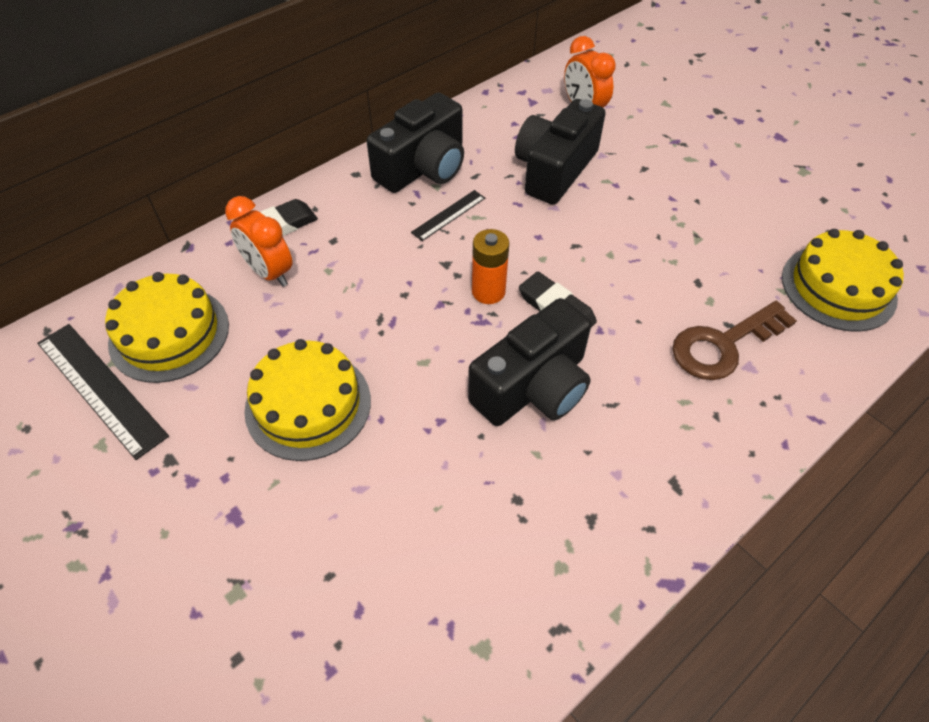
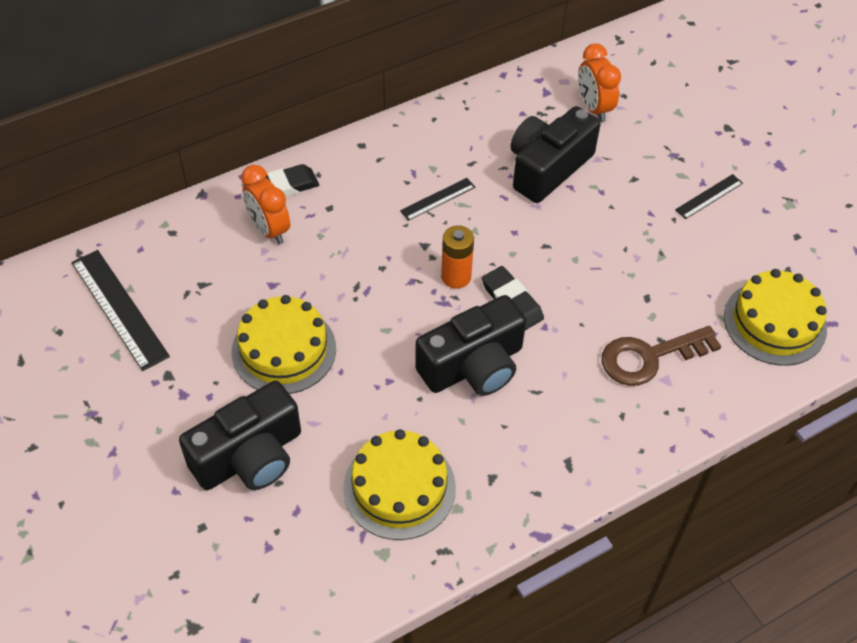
camera: 10 degrees right, 0 degrees up
(169, 334) = (178, 271): yellow cake -> yellow cake (399, 488)
(423, 167) = (425, 148): black camera -> black camera (250, 456)
(724, 174) = (709, 196): none -> black ruler

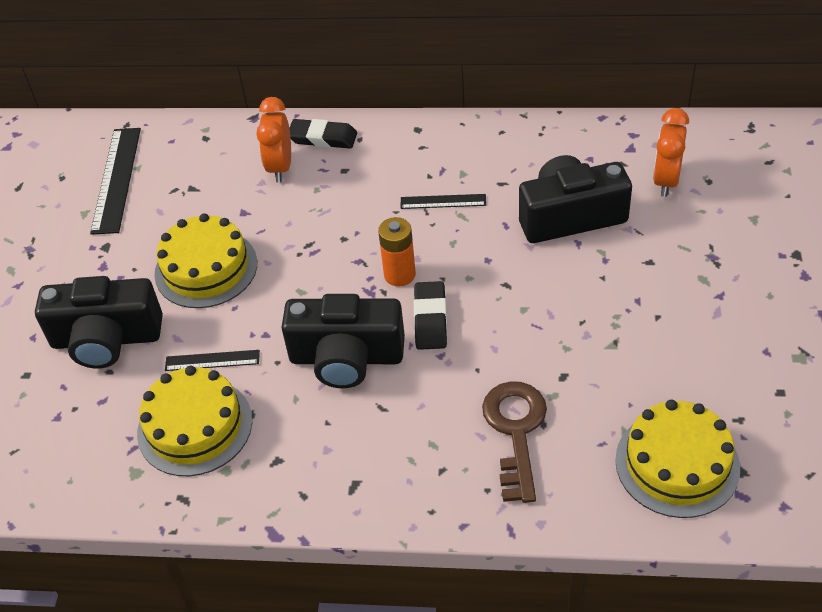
camera: 40 degrees right, 5 degrees down
(649, 357) = (515, 431): brown key -> brown key turned 75 degrees clockwise
(709, 196) = (714, 311): black ruler -> black ruler (212, 360)

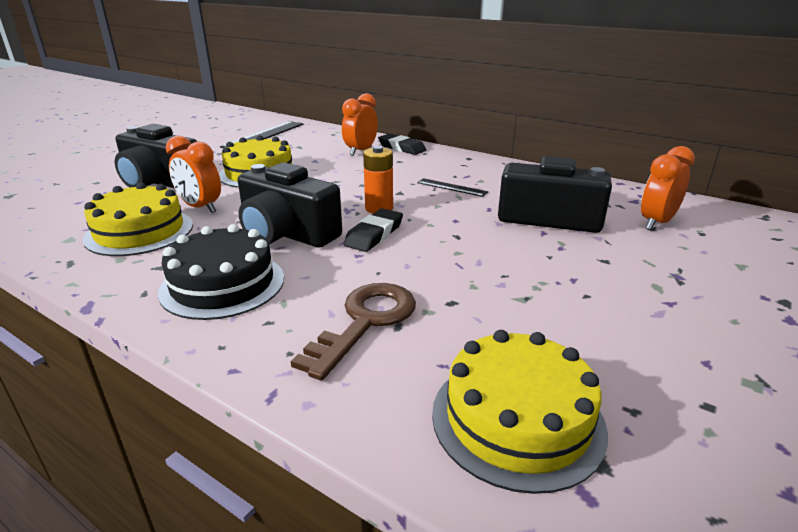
camera: 25 degrees right, 20 degrees down
(212, 360) = (200, 208): black ruler -> orange clock
(360, 451) = (223, 284): none -> black cake

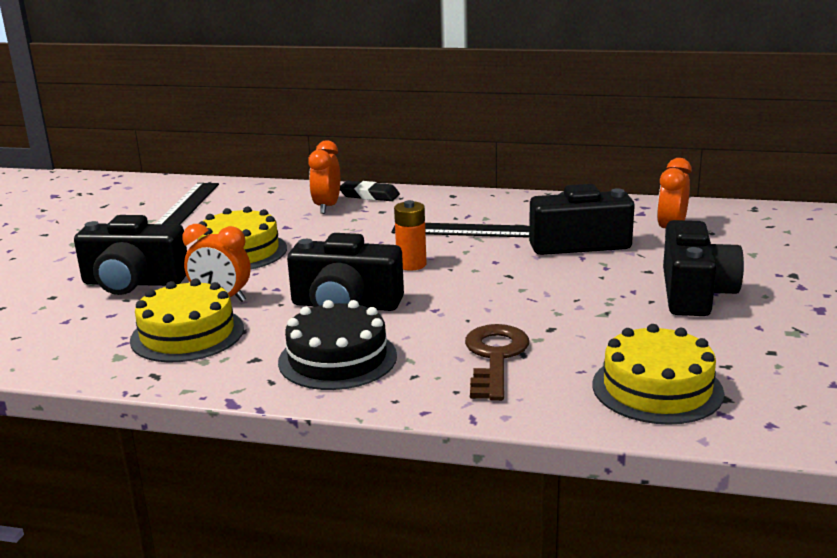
camera: 20 degrees left, 5 degrees down
(374, 234) = (432, 289): black eraser -> none
(452, 187) = (463, 230): black ruler -> black ruler, size x1.83
(644, 298) = (695, 293): none -> black camera

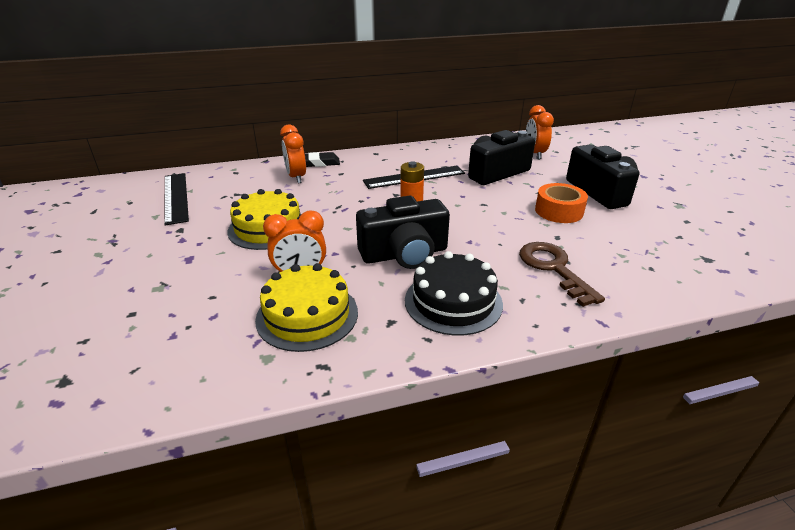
camera: 30 degrees left, 10 degrees up
(133, 282) = (202, 278): black camera -> none
(597, 302) = (559, 211): none -> orange tape
(657, 388) = (669, 263): yellow cake -> none

